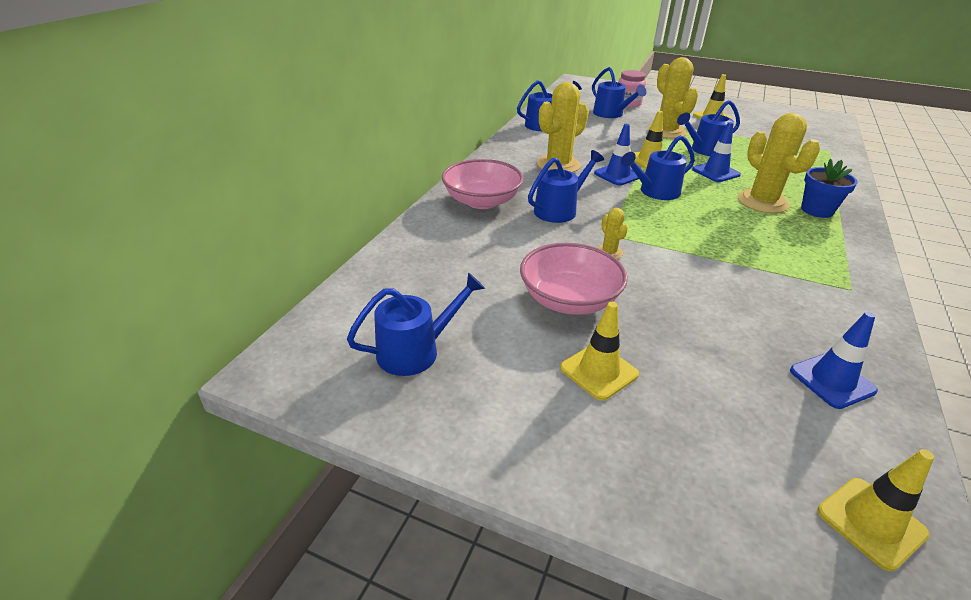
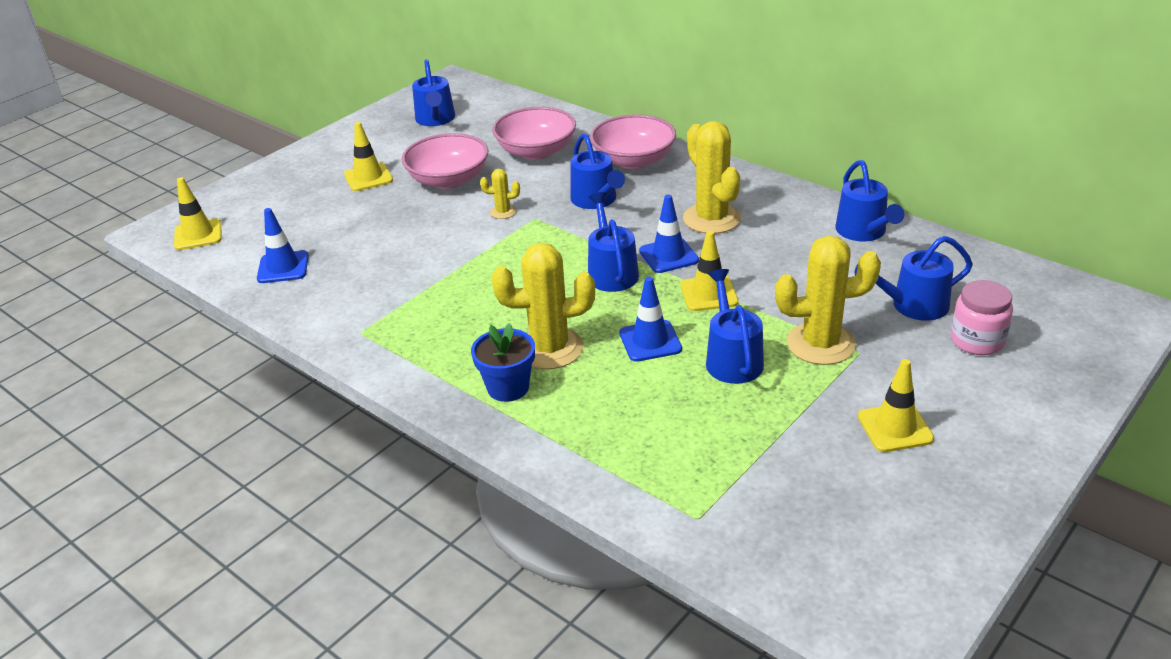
camera: 110 degrees right, 0 degrees up
(482, 254) = (536, 151): none -> pink bowl

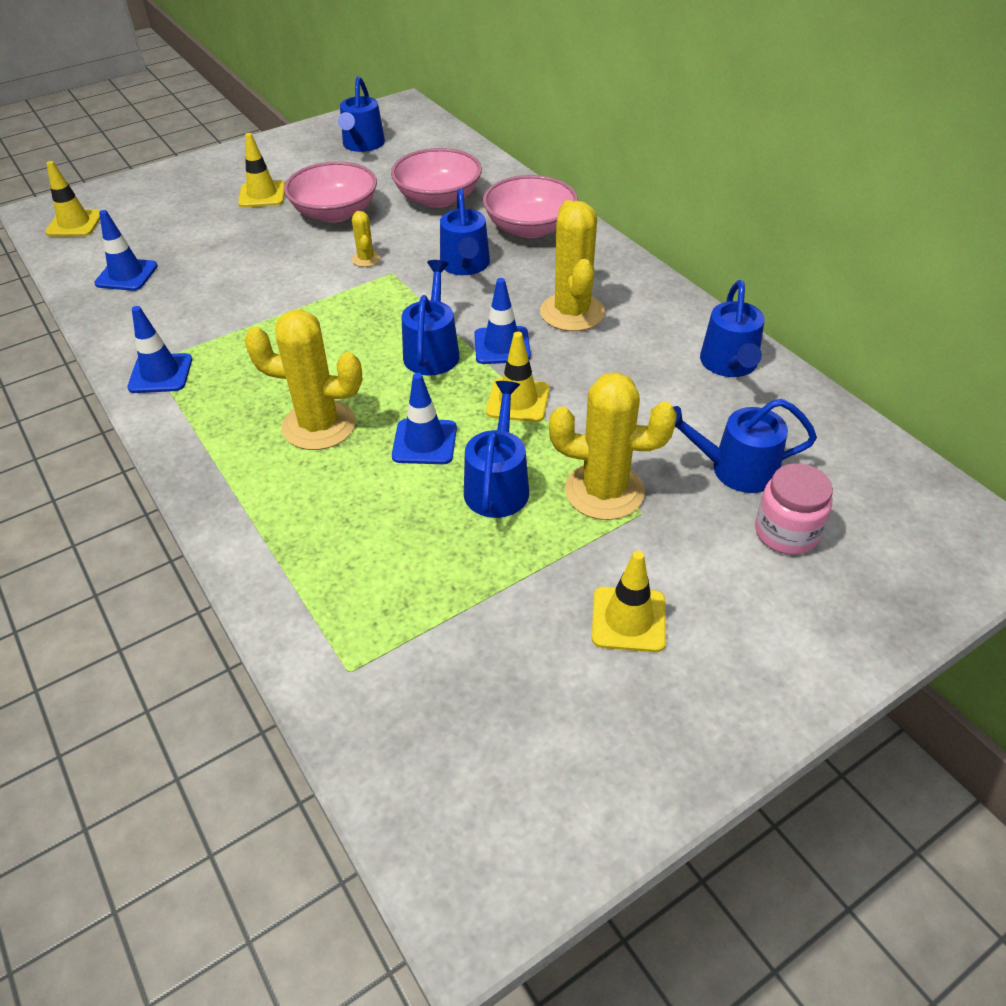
camera: 15 degrees right, 10 degrees up
(375, 340) = (160, 374): none -> blue traffic cone
(503, 212) = (366, 259): yellow cactus -> yellow cactus turned 60 degrees clockwise
(508, 388) = (251, 460): blue flower pot -> none

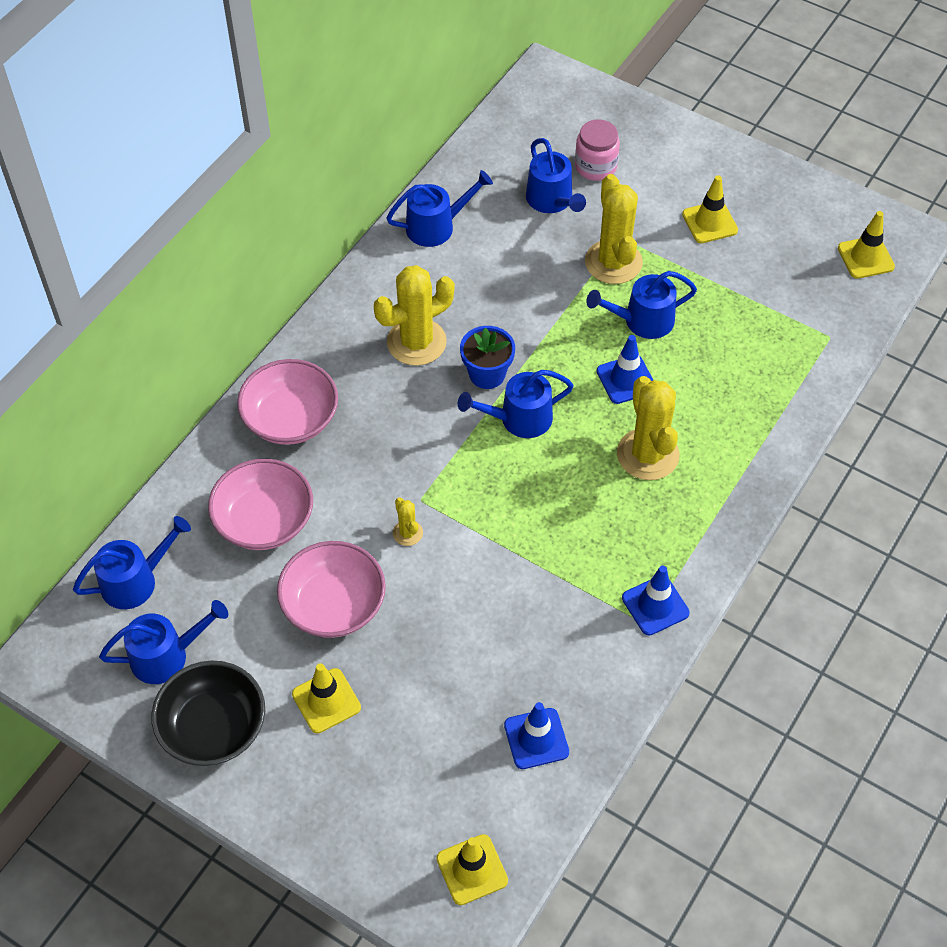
camera: 115 degrees left, 10 degrees up
(291, 152) = (213, 727): none -> black bowl
(366, 259) = (407, 533): yellow cactus -> yellow cactus turned 75 degrees counterclockwise
(465, 265) = (380, 446): blue watering can -> blue watering can (135, 581)
(502, 346) = (487, 374): blue traffic cone -> blue flower pot
(518, 400) = (549, 340): yellow traffic cone -> yellow traffic cone (865, 257)

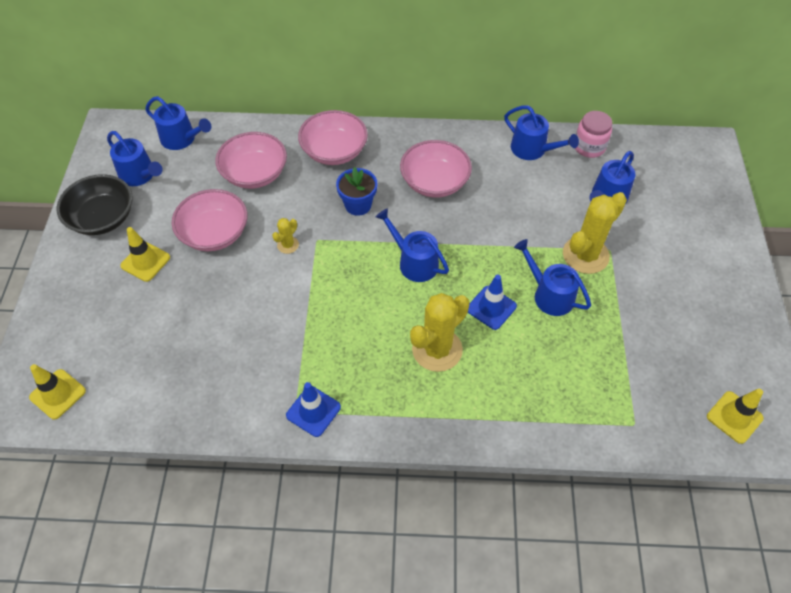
camera: 60 degrees right, 0 degrees up
(416, 342) = (434, 182): yellow cactus -> pink bowl
(487, 374) = (437, 229): blue flower pot -> blue flower pot (358, 205)
(536, 739) = (170, 386): blue traffic cone -> none
(595, 166) = (659, 208): pink jar -> pink jar (589, 147)
(709, 222) = (672, 296): yellow traffic cone -> none

